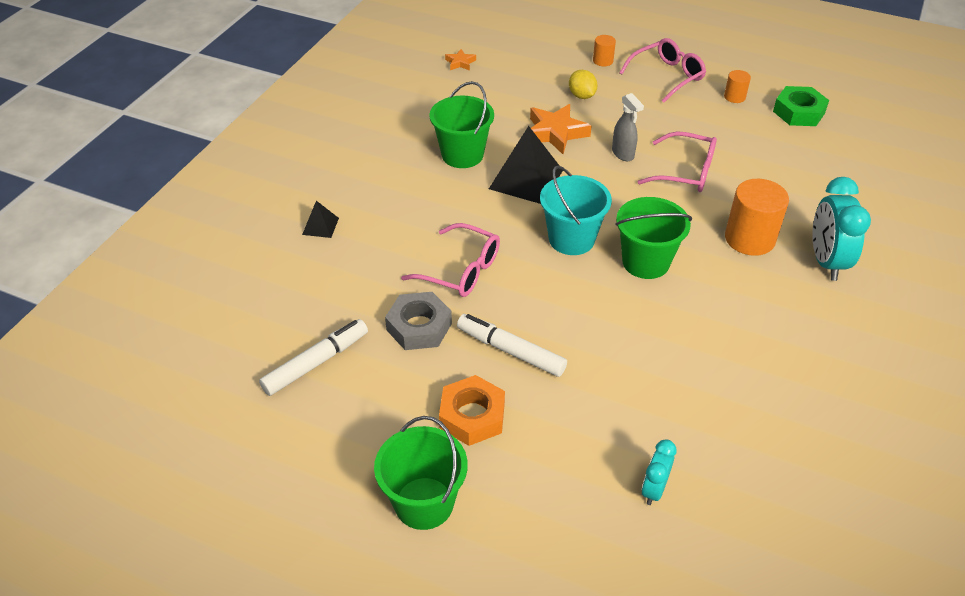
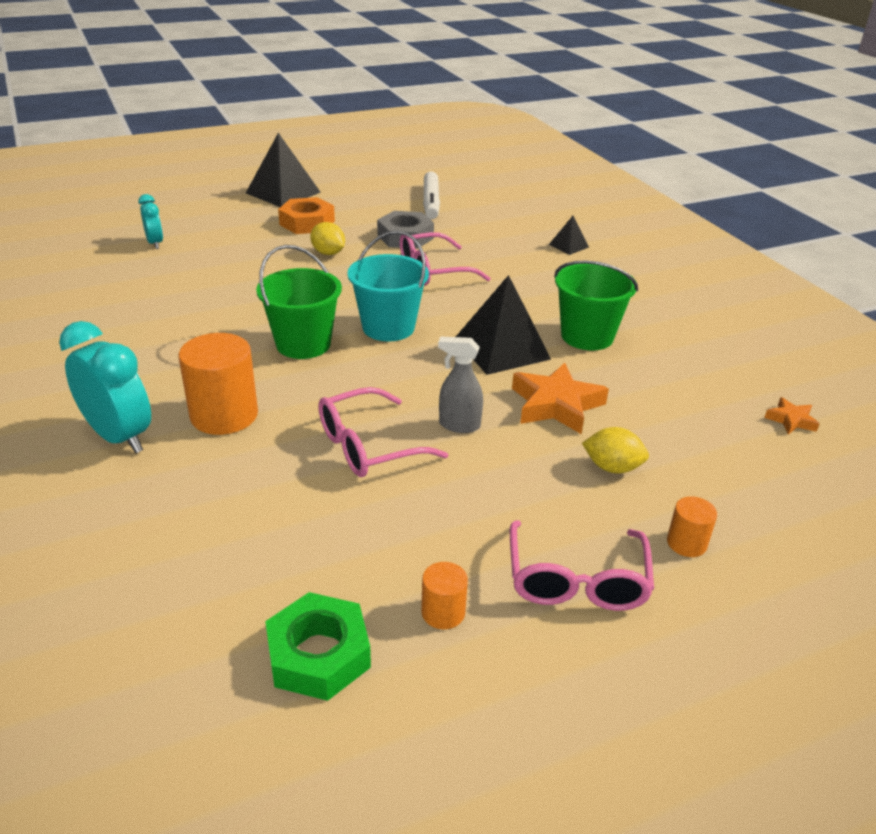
camera: 130 degrees right, 10 degrees down
(424, 503) = (283, 192): green bucket -> black pyramid
(511, 351) = (328, 253): white marker -> yellow lemon

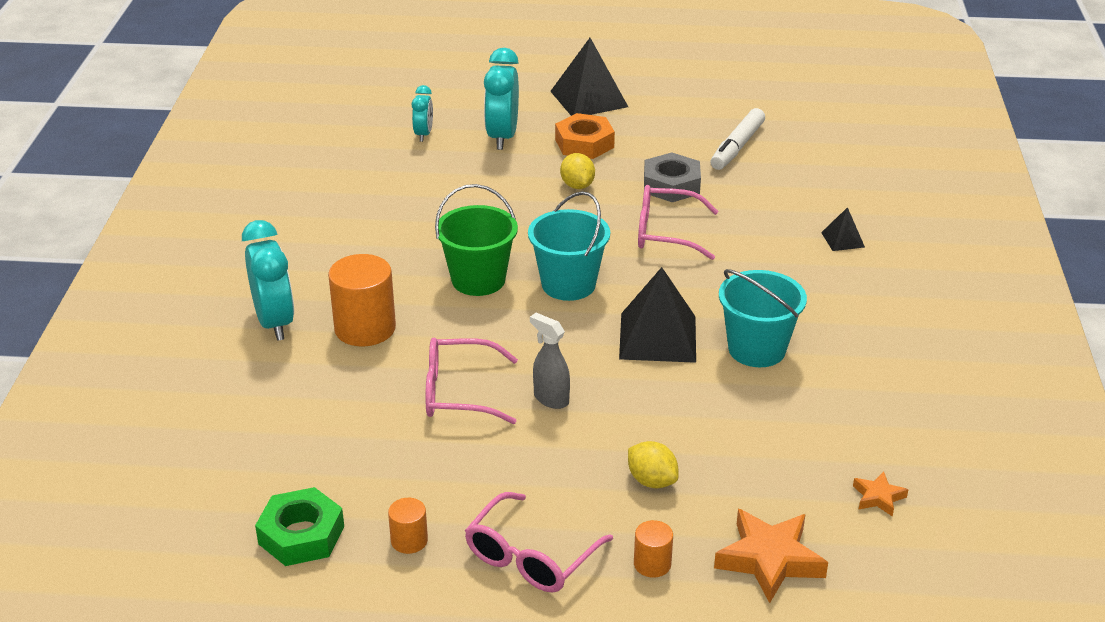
camera: 30 degrees right, 0 degrees up
(231, 232) = (502, 137): none -> turquoise clock
(556, 405) = (657, 408): orange star -> orange star (769, 560)
(587, 336) = (756, 349): green bucket -> turquoise bucket

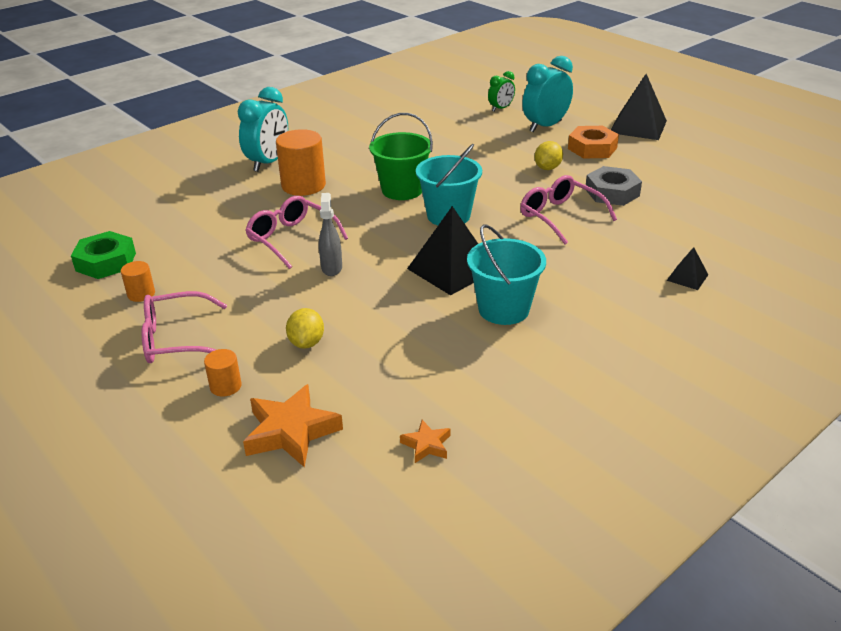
camera: 45 degrees right, 0 degrees up
(424, 134) = (501, 108): turquoise clock -> green clock
(737, 147) = (701, 190): white marker -> none

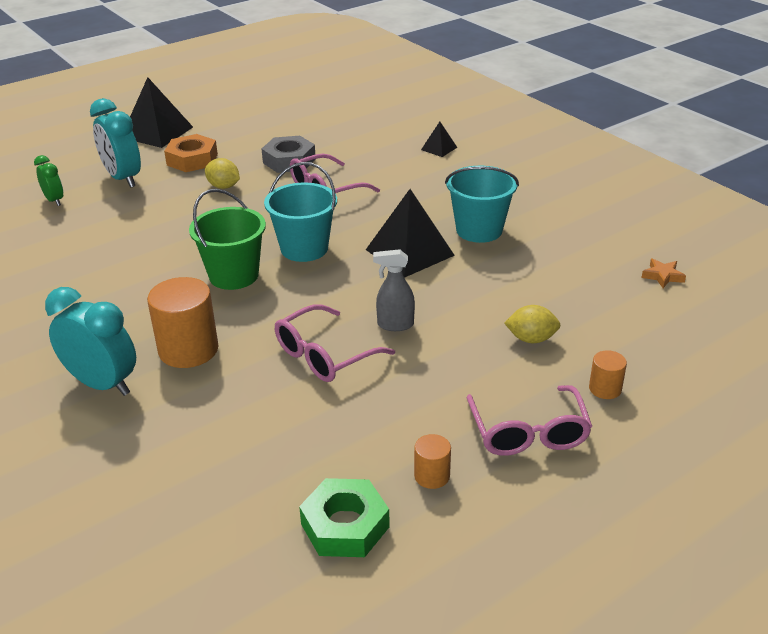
camera: 85 degrees left, 0 degrees up
(291, 432) = (662, 344): orange star -> none

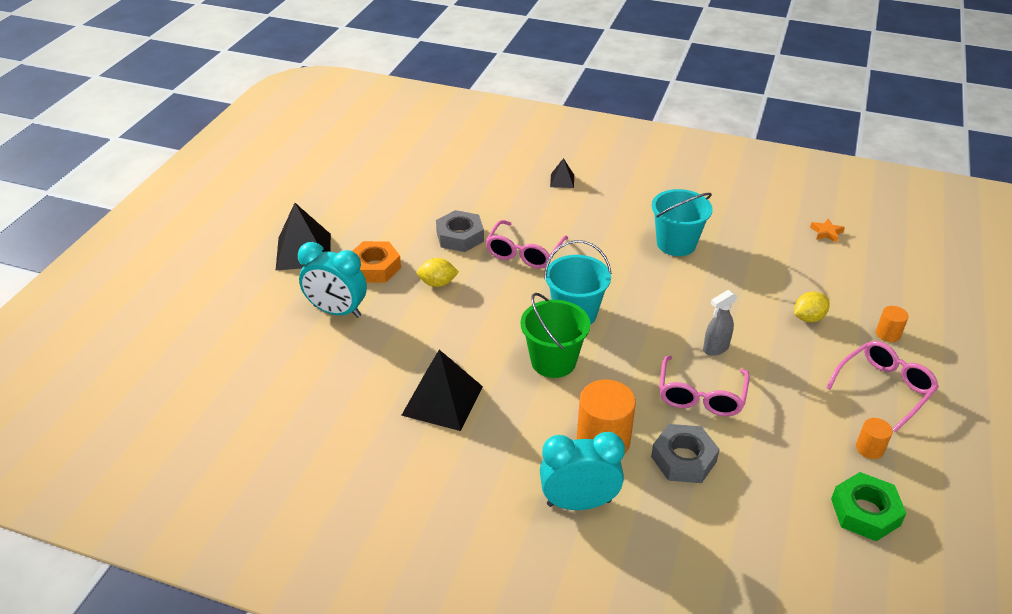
camera: 35 degrees left, 5 degrees up
(54, 200) = (303, 360): green clock -> none
(235, 396) = (683, 459): none -> grey nut
(409, 252) = (652, 283): black pyramid -> black pyramid (442, 400)
(528, 433) = (884, 388): pink glasses -> pink glasses turned 90 degrees counterclockwise

